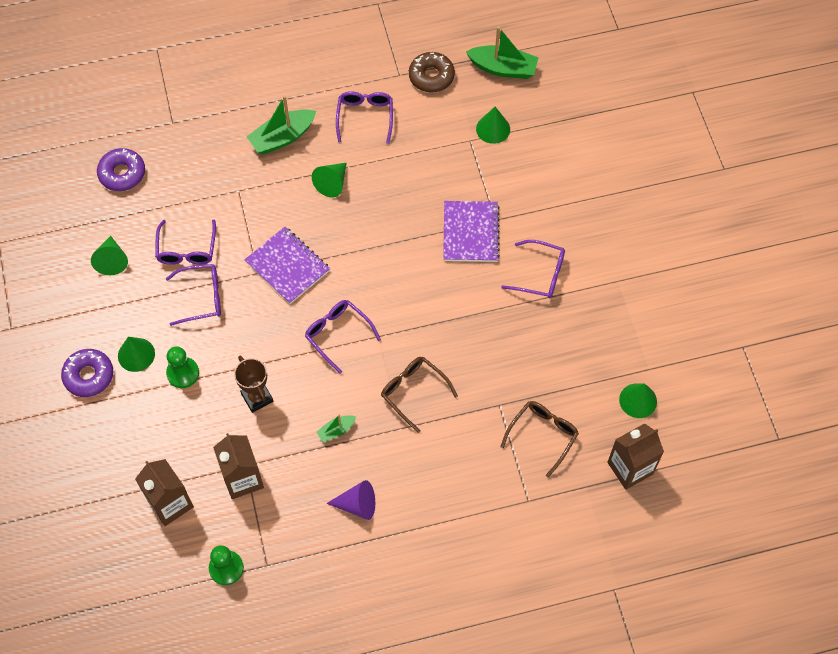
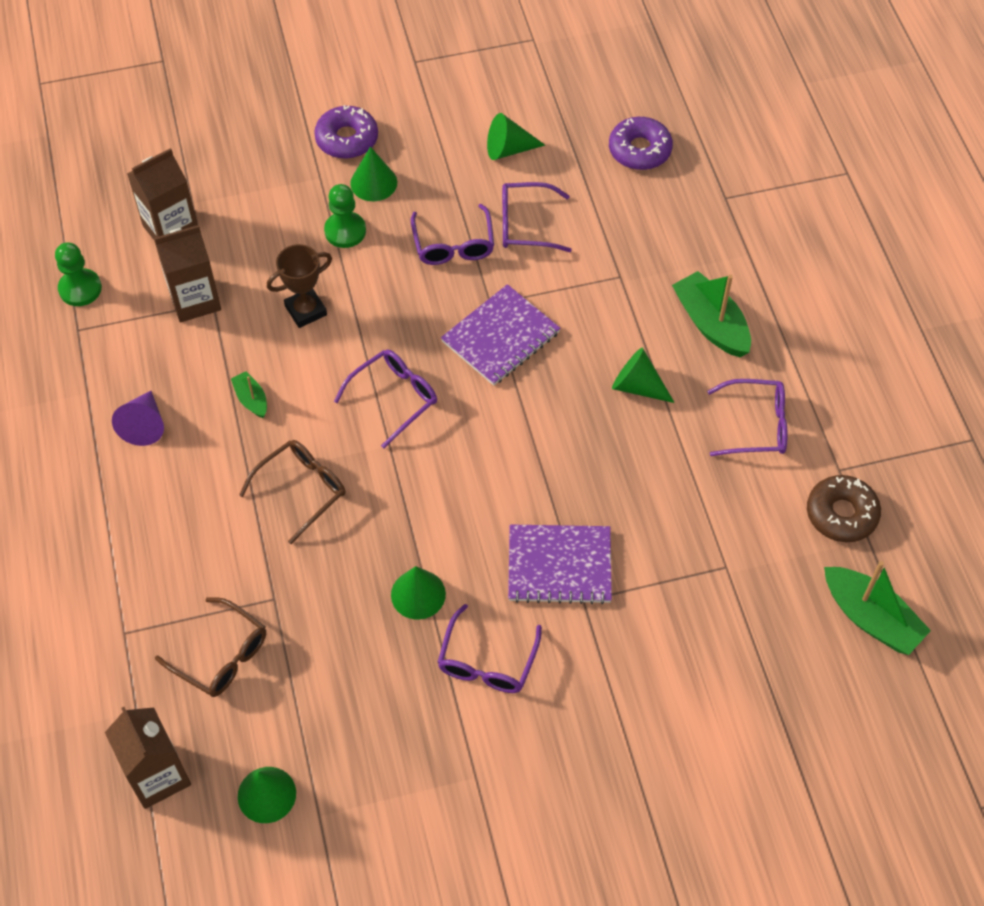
camera: 90 degrees right, 5 degrees down
(493, 129) = (750, 600): green cone -> green cone (418, 594)
(503, 68) = (870, 618): green boat -> green boat turned 60 degrees counterclockwise

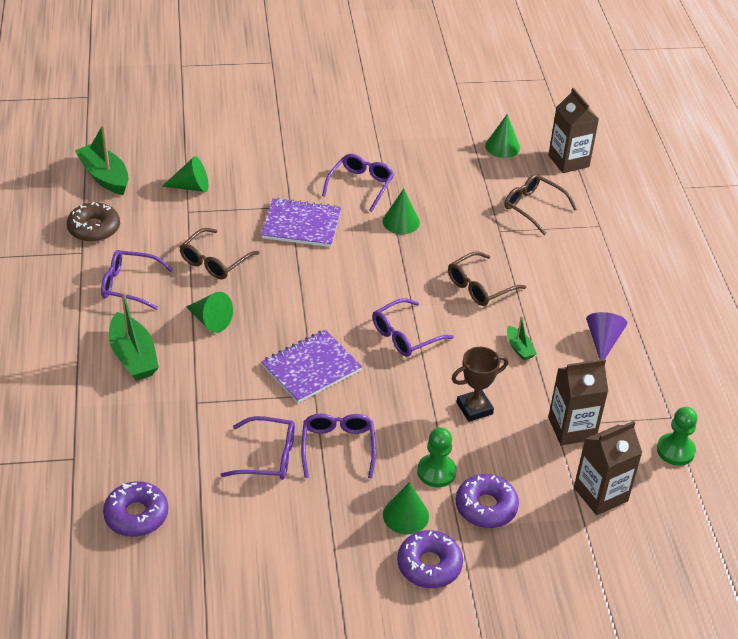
camera: 175 degrees left, 15 degrees down
(292, 201) = (486, 507): none -> purple donut
(508, 149) = (267, 533): green cone -> green cone (191, 187)
(660, 480) = (214, 261): none -> brown glasses

